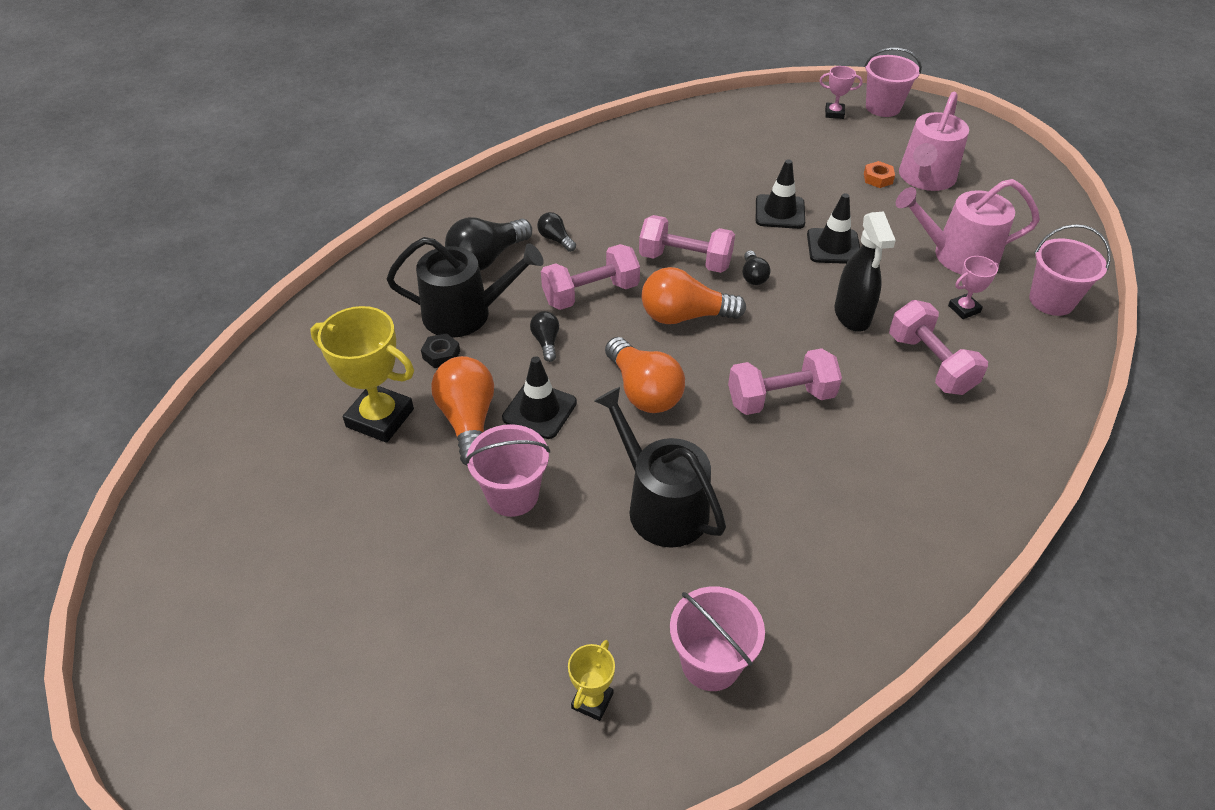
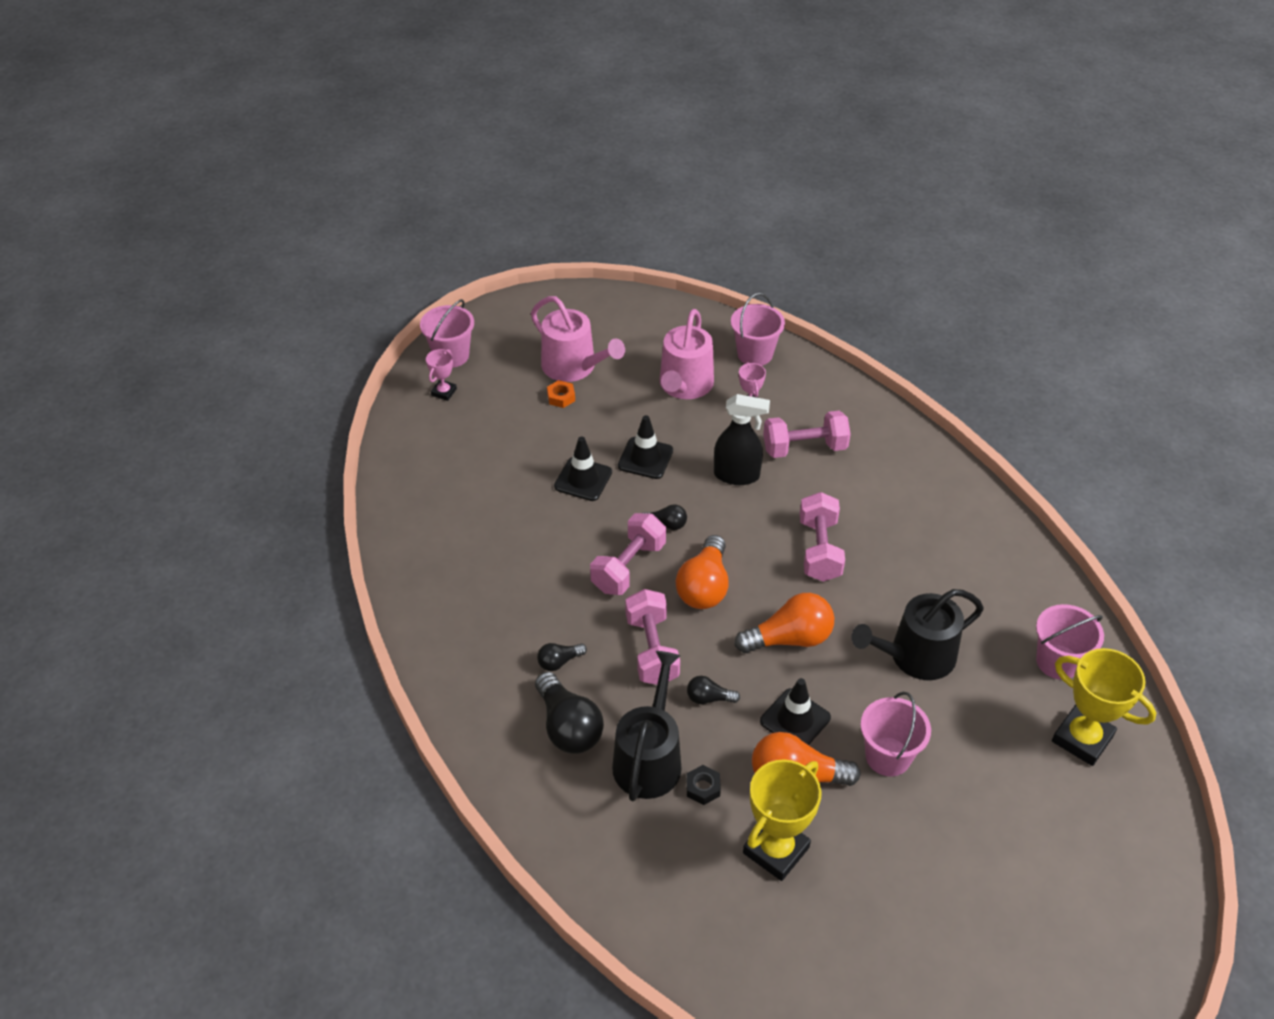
camera: 75 degrees left, 0 degrees up
(592, 701) = (1082, 739): yellow trophy -> yellow trophy, size x1.94

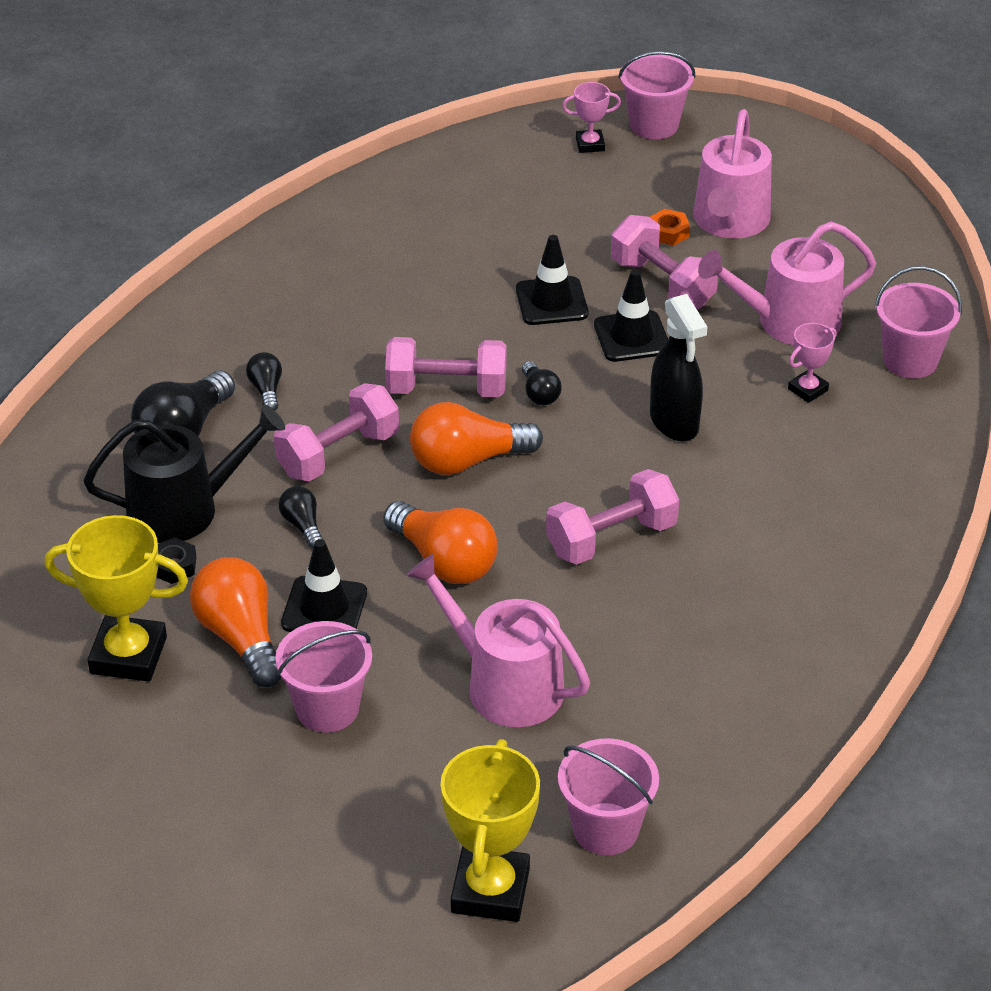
camera: 60 degrees right, 5 degrees down
(559, 662) = (266, 390): black light bulb -> black light bulb turned 45 degrees clockwise
(804, 448) = (779, 465): pink dumbbell -> pink dumbbell (662, 284)
(915, 656) = (505, 684): black watering can -> pink watering can

